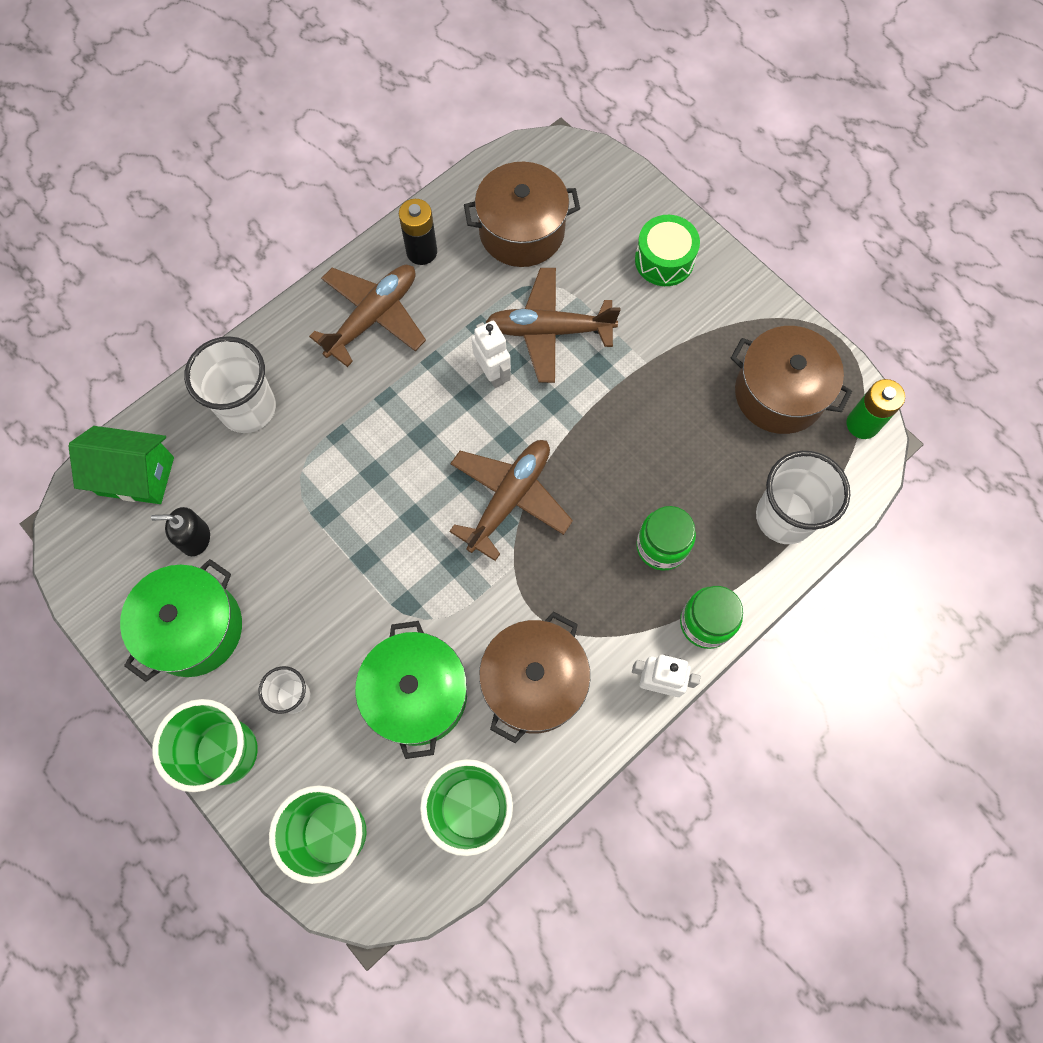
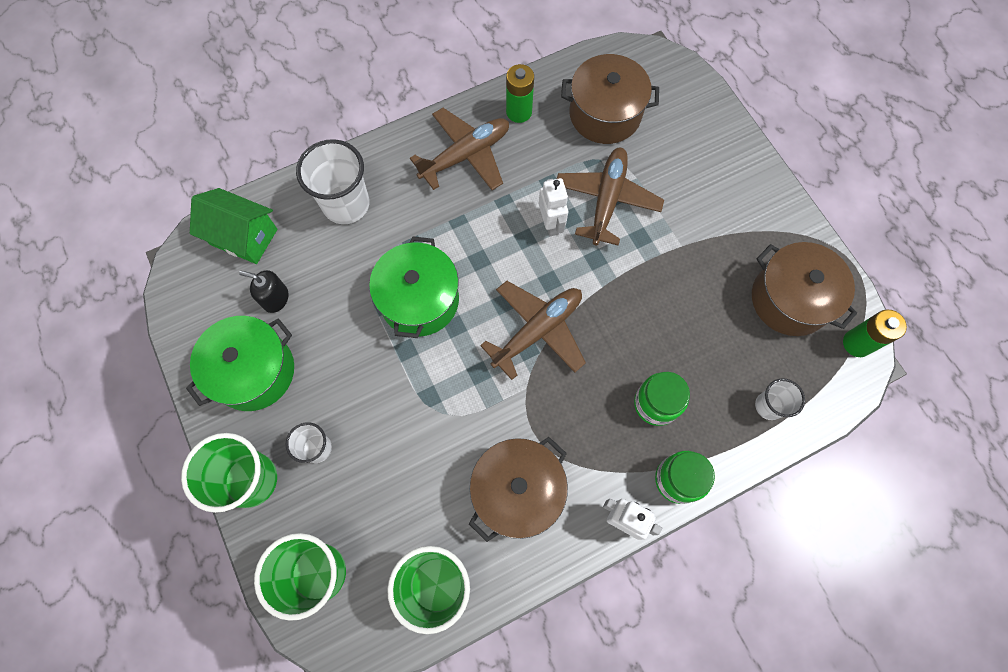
camera: 15 degrees right, 0 degrees up
(417, 694) = (418, 474): green pot -> green pot (419, 300)
(421, 252) = (519, 112): black battery -> green battery
(549, 330) = (607, 200): brown plane -> brown plane turned 90 degrees clockwise
(664, 260) = (718, 164): green drum -> none
(784, 517) = (769, 406): white cup -> white cup, size x0.55

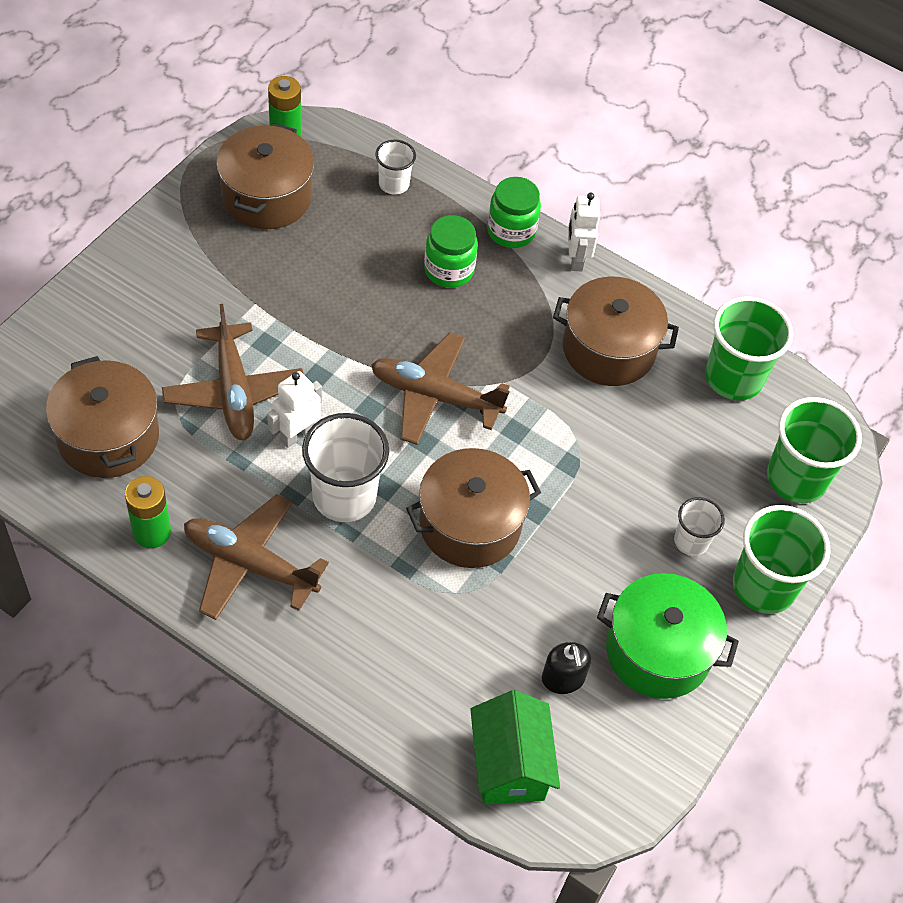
camera: 125 degrees left, 15 degrees down
(346, 204) = (395, 667): white cup -> white cup (344, 496)
(419, 300) = (470, 524): green pot -> brown pot
(607, 200) = (234, 391): brown plane -> brown plane turned 90 degrees counterclockwise

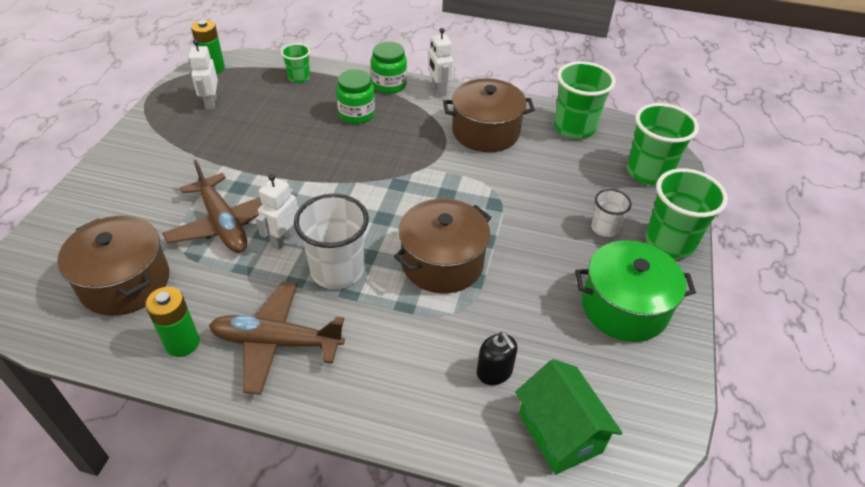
camera: 15 degrees left, 10 degrees down
(267, 196) = (211, 103): brown pot -> white robot
(394, 184) = (299, 78): white cup -> green cup
(435, 396) = (379, 188): brown plane -> none
(563, 679) = (566, 350): black soap dispenser -> black soap dispenser (494, 372)

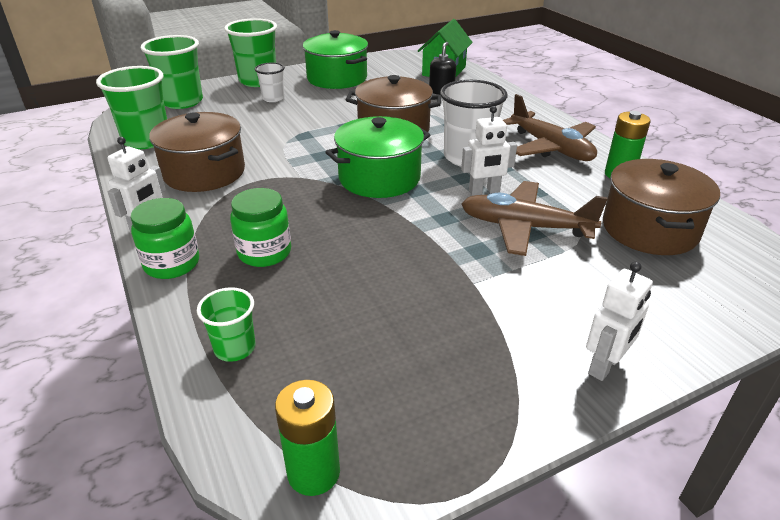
camera: 130 degrees left, 10 degrees down
(211, 103) = (397, 388): white robot -> white robot (605, 366)
(223, 224) = (525, 227): brown plane -> brown plane turned 90 degrees counterclockwise
(373, 201) = (379, 178): none -> green pot

